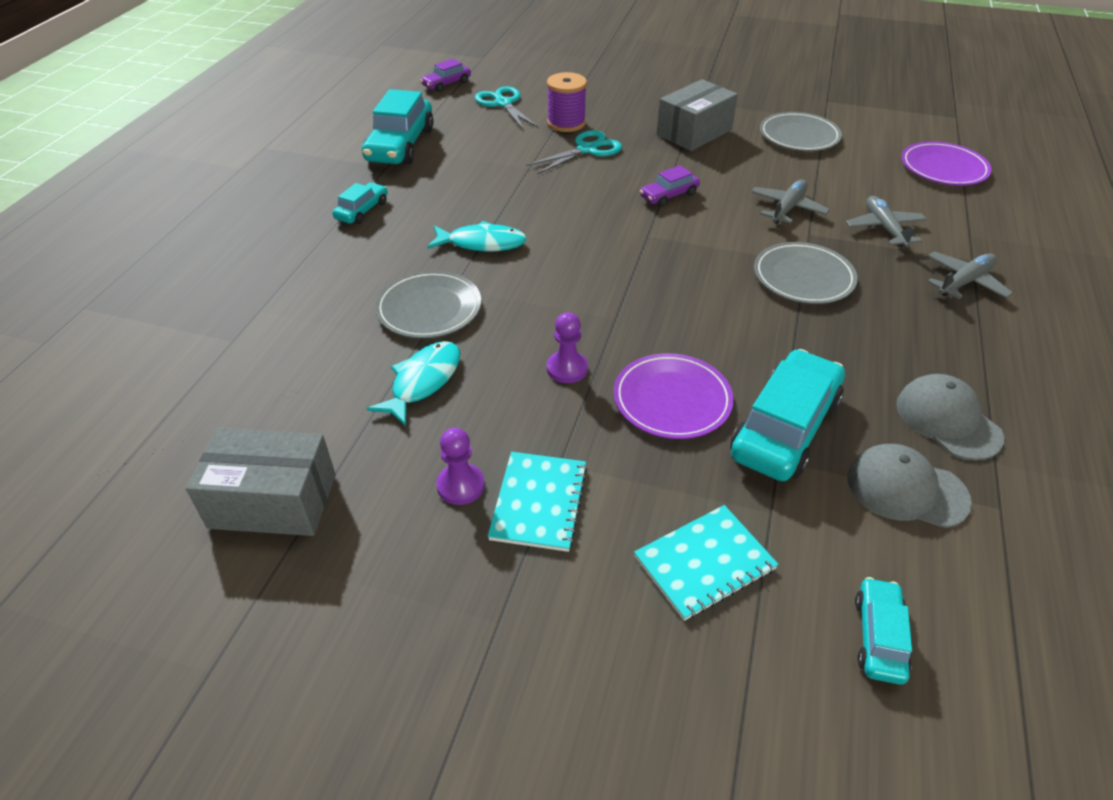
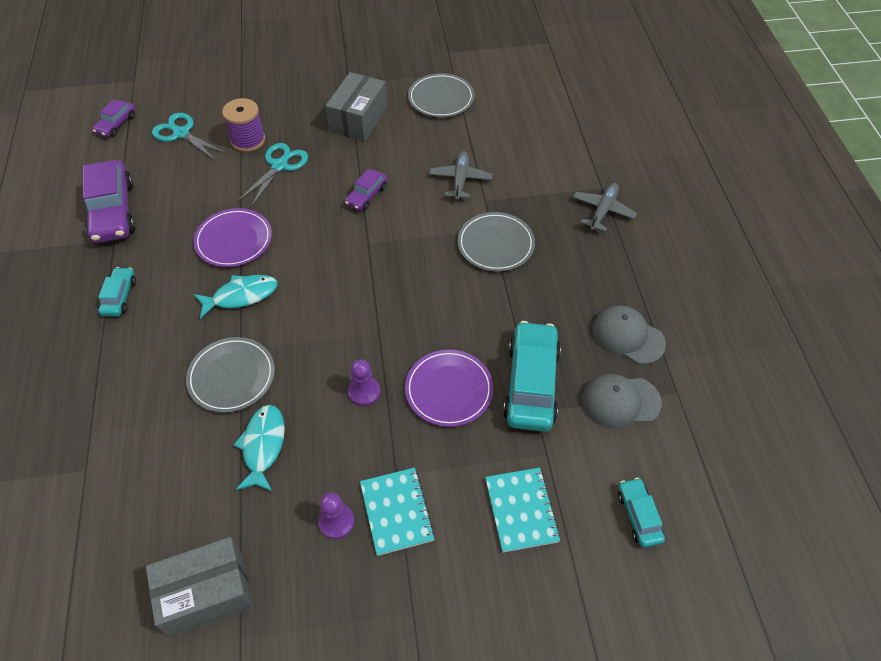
camera: 25 degrees left, 10 degrees up
(400, 145) = (113, 211): turquoise car -> purple car
(704, 563) = (521, 510): turquoise notebook -> turquoise notebook turned 45 degrees counterclockwise
(884, 228) = (534, 177): grey plane -> none
(943, 168) = (556, 101): purple plate -> purple plate (234, 240)

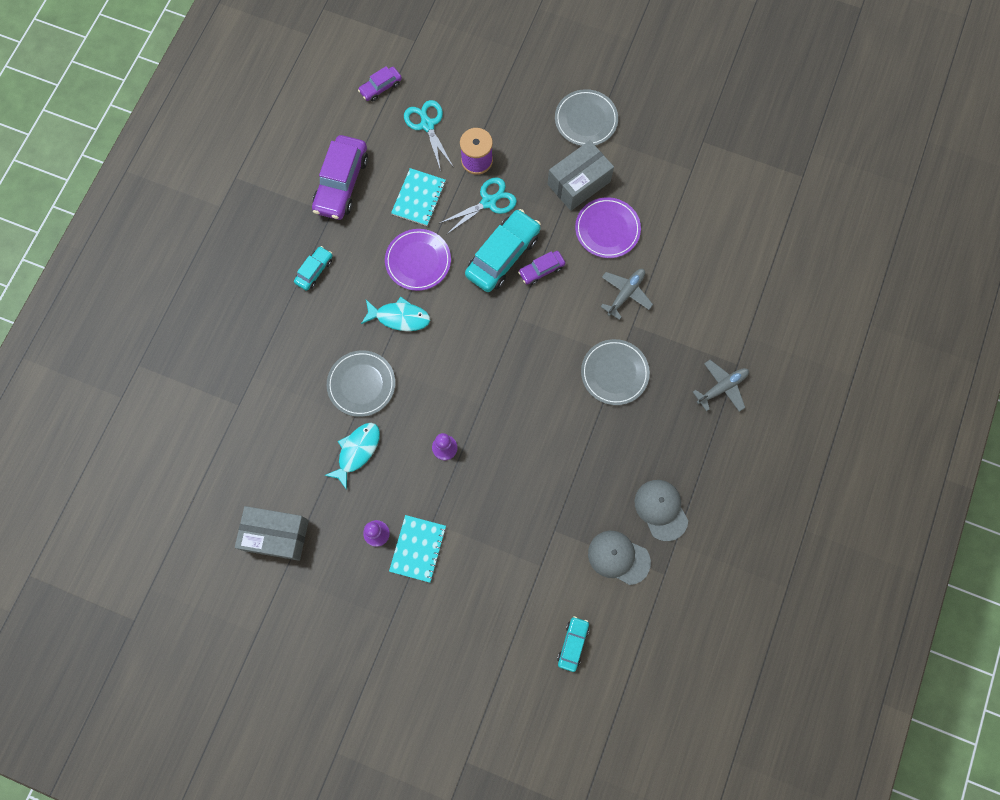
camera: 30 degrees right, 20 degrees up
(441, 98) = (662, 195): grey plate -> grey plate (586, 120)
(449, 390) = (503, 479): purple plate -> purple plate (607, 229)
(521, 510) = (498, 595): turquoise notebook -> turquoise notebook (418, 198)
(531, 384) = (564, 507): turquoise car -> turquoise car (503, 256)

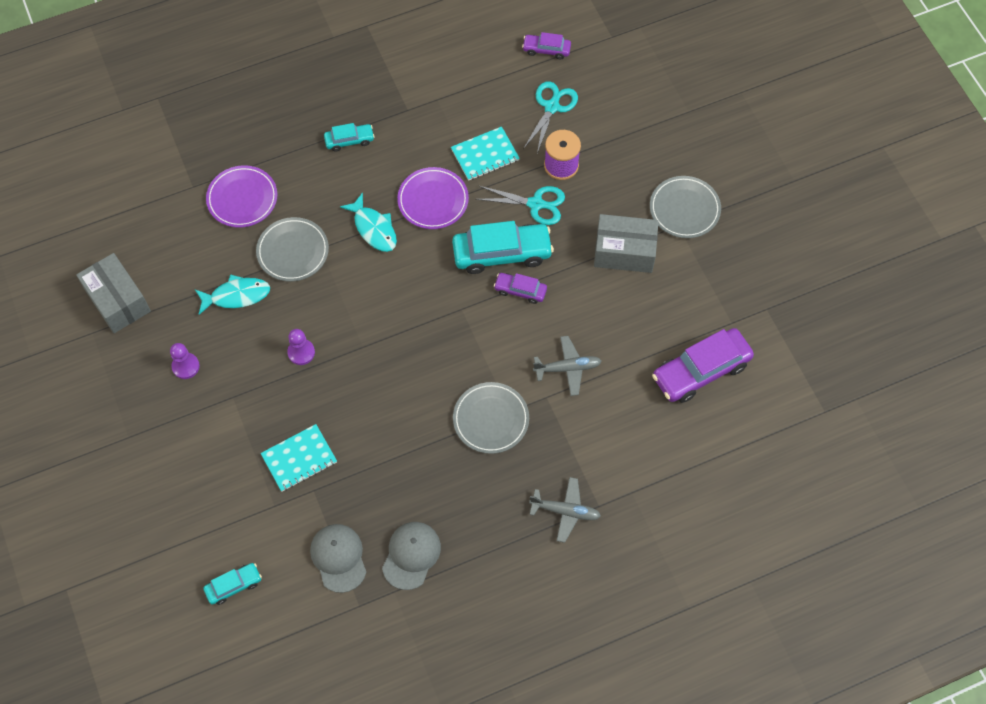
camera: 45 degrees right, 10 degrees down
(341, 183) = (439, 95): purple car -> purple car (701, 371)
(418, 548) = (202, 405): turquoise notebook -> turquoise notebook (299, 458)
(607, 229) = (608, 307): purple plate -> purple plate (242, 198)

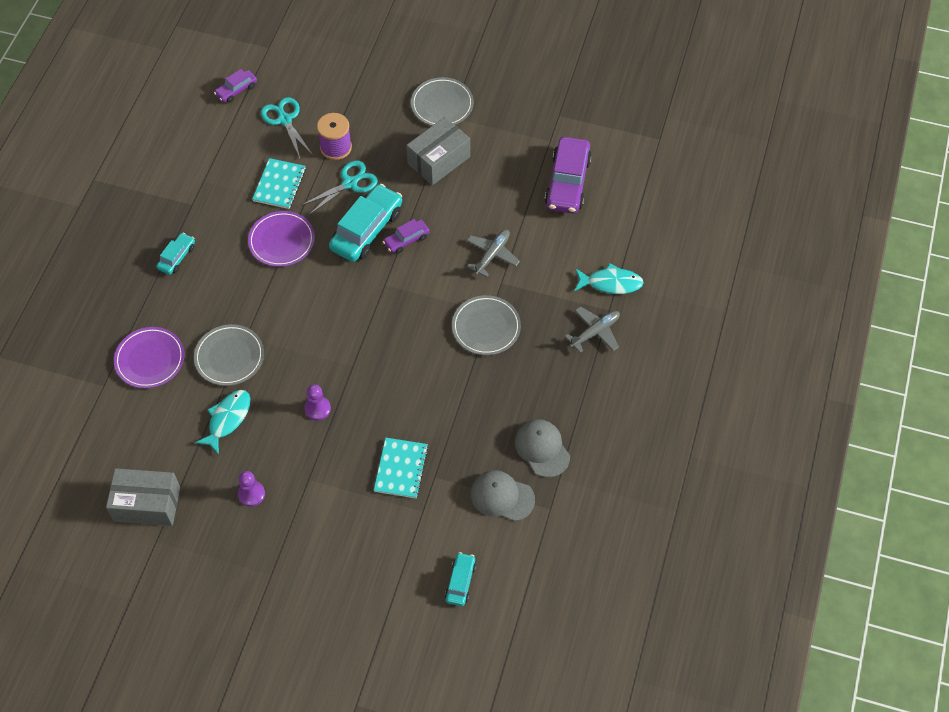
camera: 50 degrees left, 5 degrees down
(374, 228) = (265, 293): turquoise fish -> turquoise fish (611, 283)

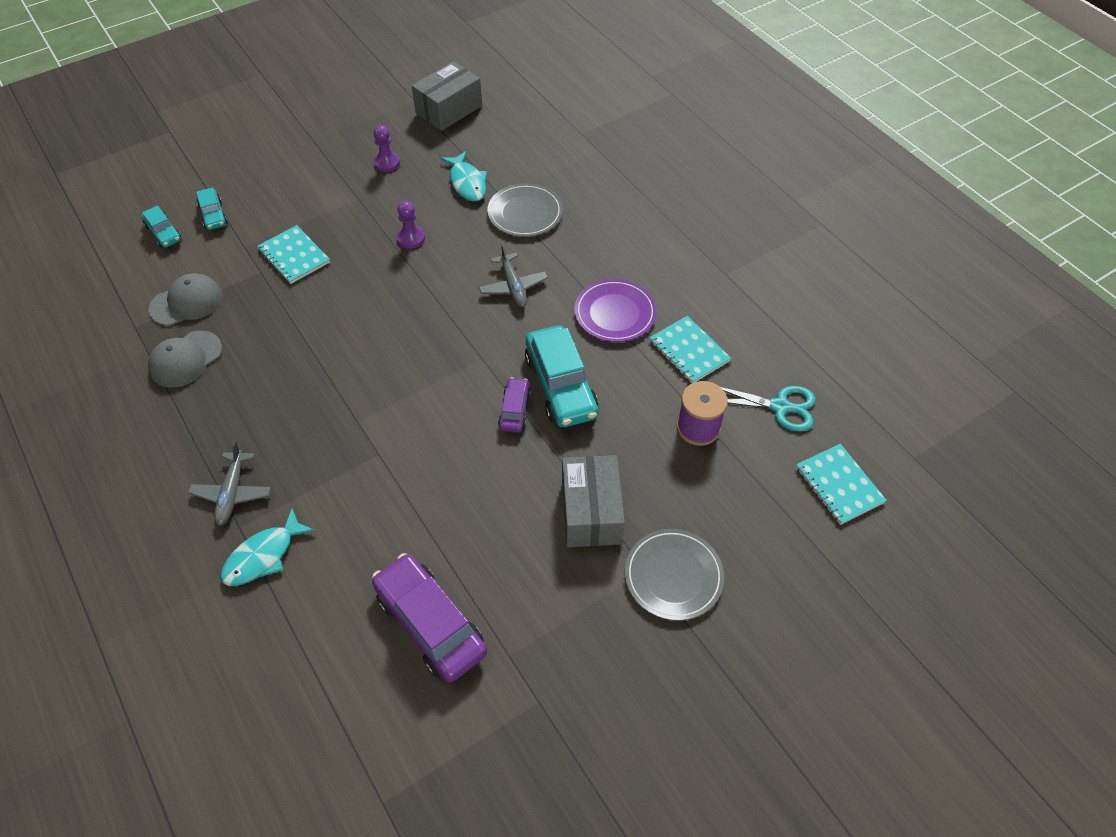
camera: 130 degrees right, 5 degrees down
(150, 359) = (576, 168): purple plate -> none
(177, 257) = (669, 234): turquoise car -> turquoise car (213, 215)
(236, 90) = (862, 390): purple car -> none
(318, 69) = (839, 485): none -> turquoise notebook
(350, 183) = (636, 409): turquoise scissors -> none
(486, 327) = (346, 405): grey plate -> none
(492, 255) = (418, 471): grey plane -> grey plane (513, 286)
(542, 449) = (186, 359): grey cap -> grey cap turned 120 degrees clockwise

